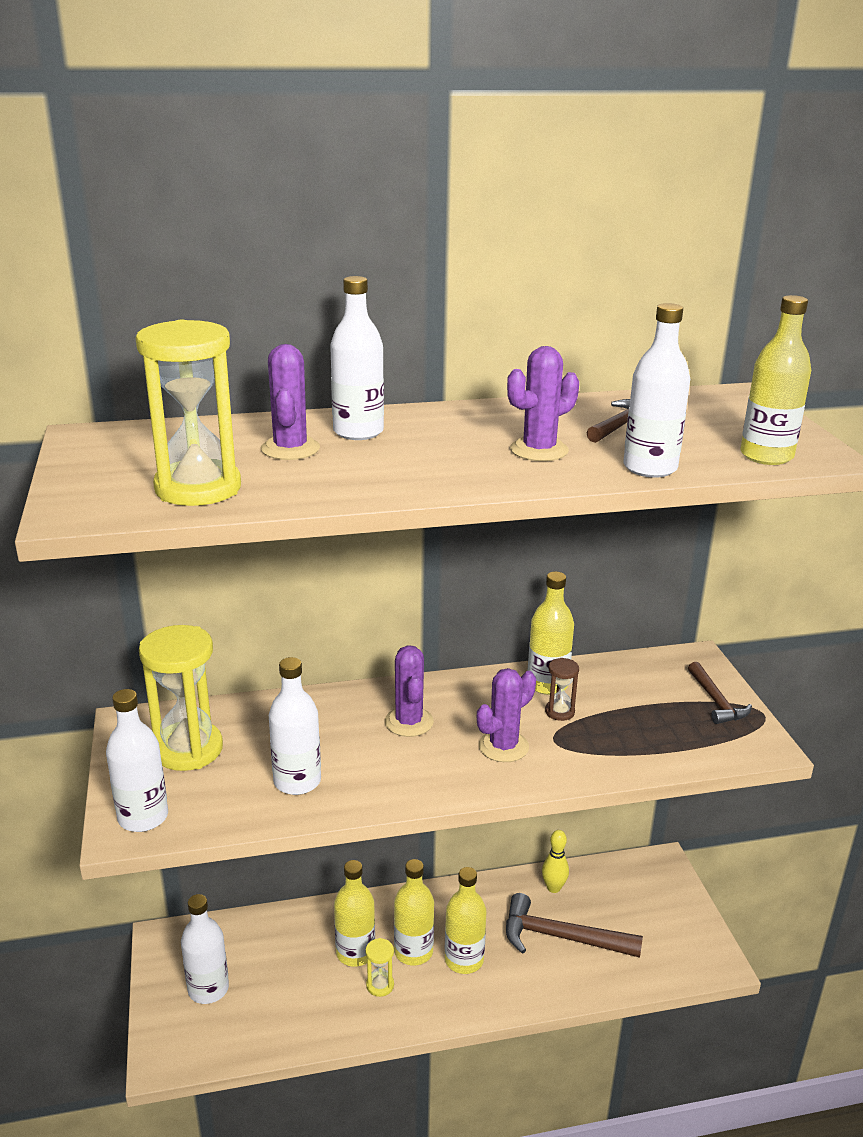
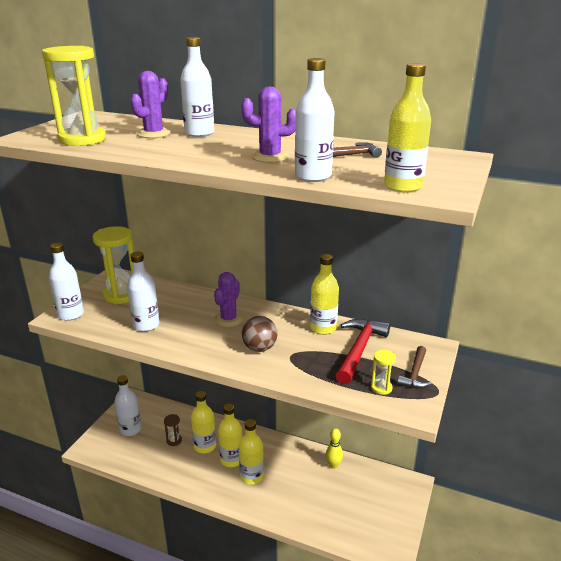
camera: 35 degrees right, 0 degrees up
(380, 985) = (201, 466): yellow hourglass -> yellow hourglass (381, 388)
(503, 746) = (259, 348): purple cactus -> brown ball
(559, 712) = (312, 343): brown hourglass -> brown hourglass (174, 440)
(562, 937) = (313, 492): brown hammer -> none
(624, 697) = (359, 350): none -> red hammer

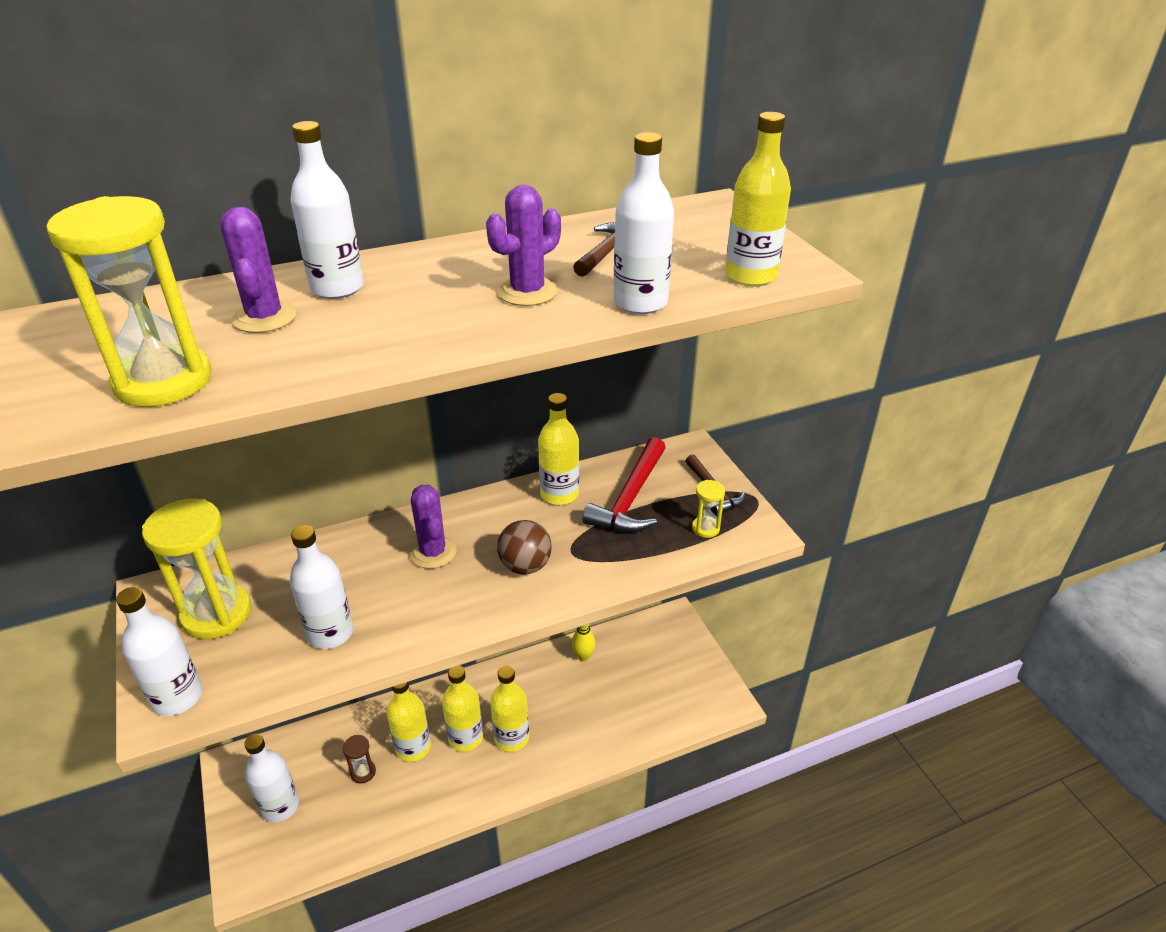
camera: 45 degrees left, 10 degrees up
(359, 350) = (630, 498): red hammer -> red hammer turned 135 degrees counterclockwise

